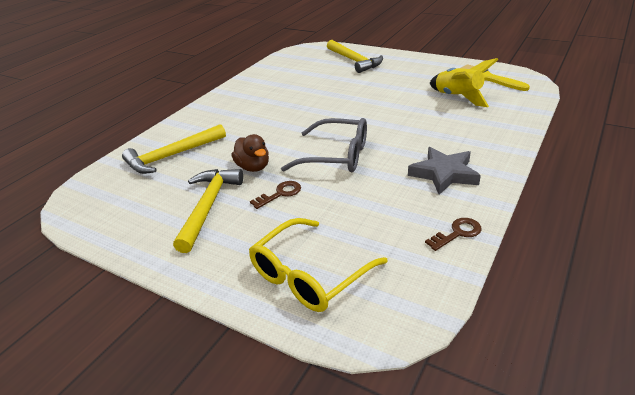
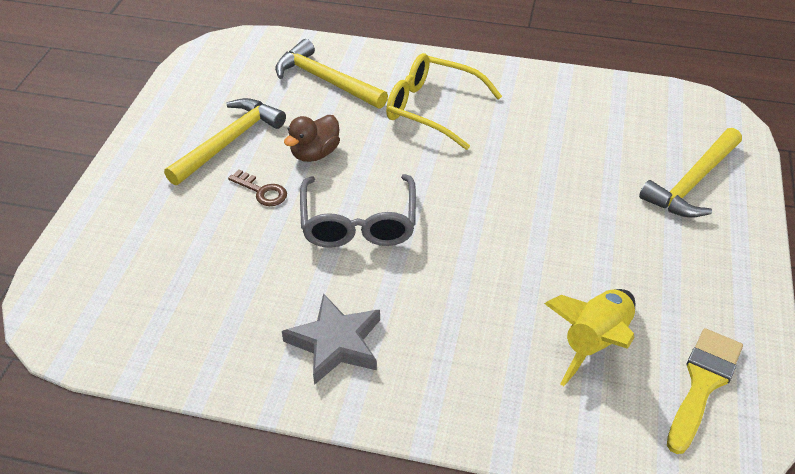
camera: 70 degrees right, 10 degrees up
(208, 206) = (230, 141): yellow hammer -> yellow hammer turned 45 degrees counterclockwise
(310, 275) = (122, 249): yellow glasses -> yellow glasses (433, 109)
(457, 233) = (202, 367): brown key -> none

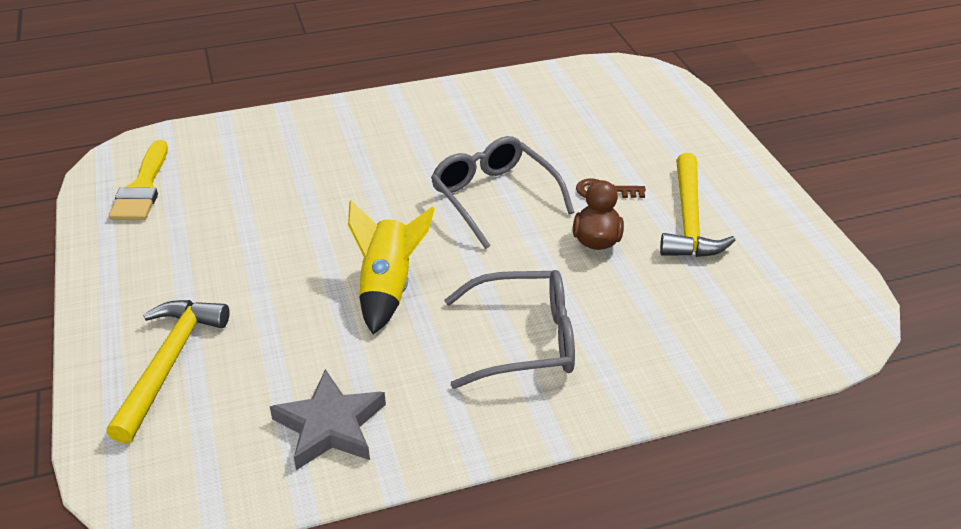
camera: 150 degrees right, 5 degrees down
(325, 80) = (681, 327): yellow hammer -> none
(336, 343) = (438, 122): grey star -> grey star (330, 426)
(433, 109) = (523, 340): yellow glasses -> grey glasses
(595, 342) = (238, 185): yellow rocket -> yellow rocket (387, 288)

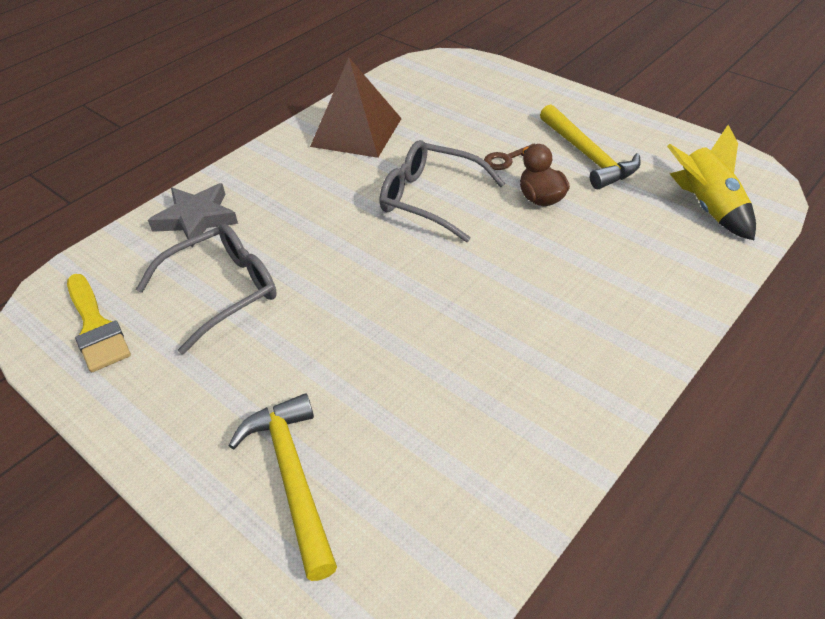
camera: 30 degrees left, 5 degrees up
(330, 426) = (495, 452): grey star -> grey star (196, 218)
(387, 288) = (421, 310): yellow rocket -> yellow rocket (707, 208)
(490, 111) = (356, 132): none -> brown pyramid
(523, 340) = (569, 300): grey glasses -> grey glasses (221, 292)

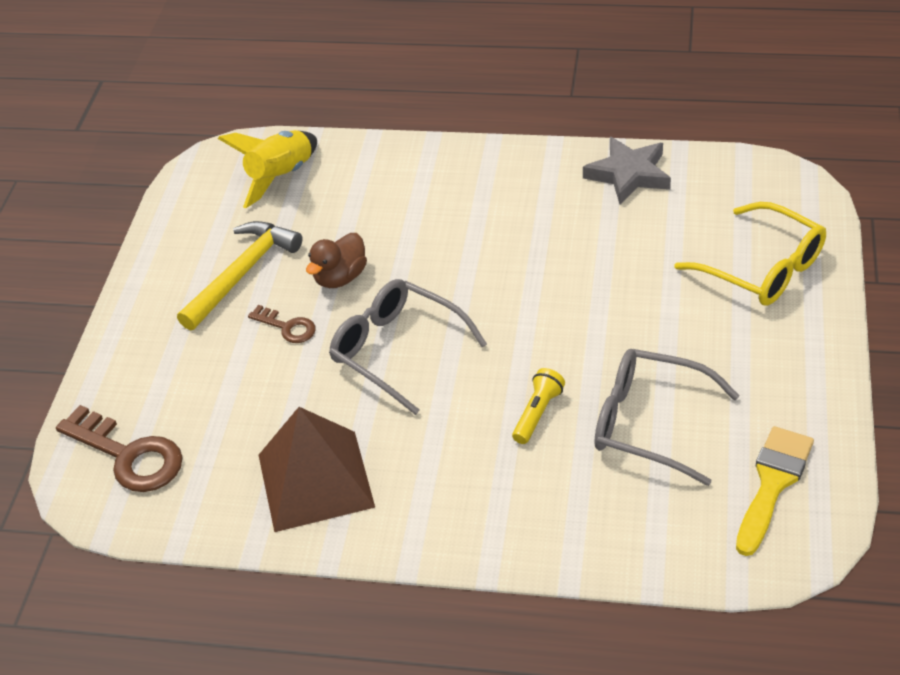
camera: 120 degrees left, 0 degrees up
(196, 218) = (577, 521): grey star -> grey star (629, 174)
(292, 476) = (762, 268): yellow hammer -> yellow glasses
(299, 240) = (537, 413): none -> yellow flashlight
(431, 199) = (398, 351): grey glasses -> grey glasses turned 135 degrees clockwise
(452, 78) = (128, 455): none -> brown key

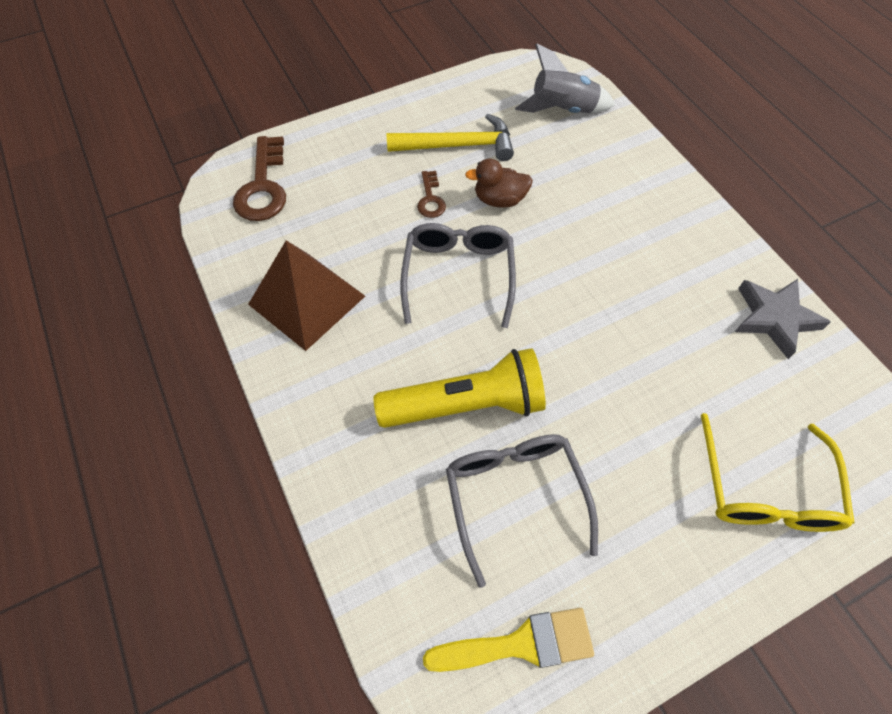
camera: 50 degrees right, 15 degrees up
(281, 177) = (563, 110): yellow rocket -> grey rocket
(537, 413) = (465, 405): yellow flashlight -> yellow flashlight, size x2.15

